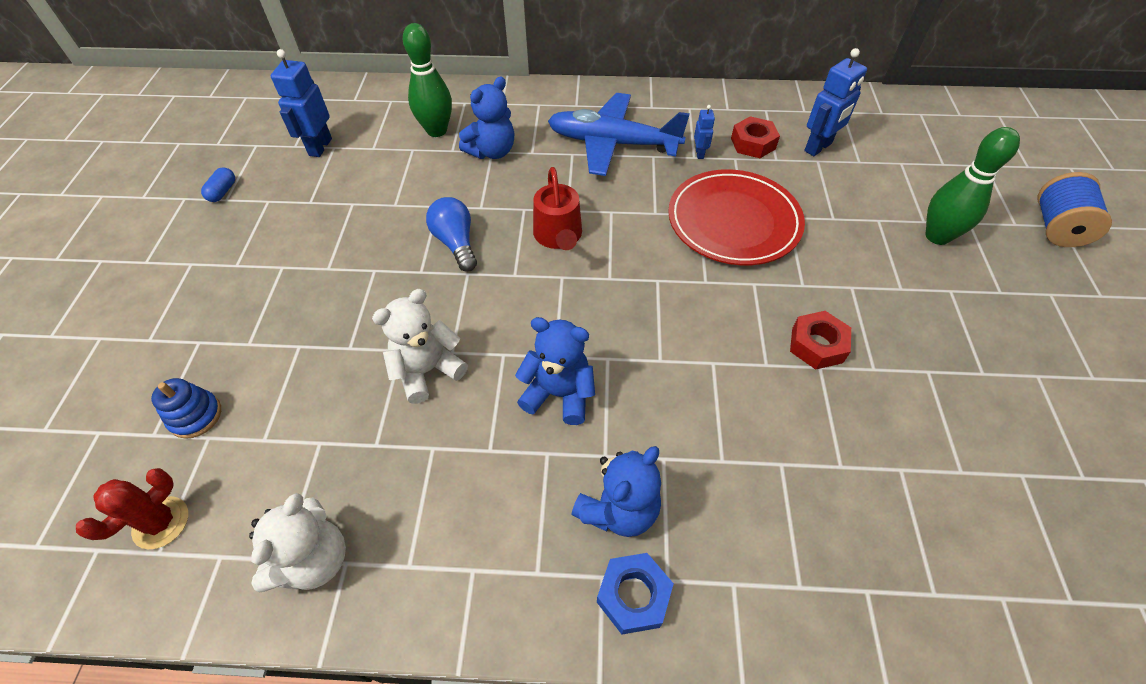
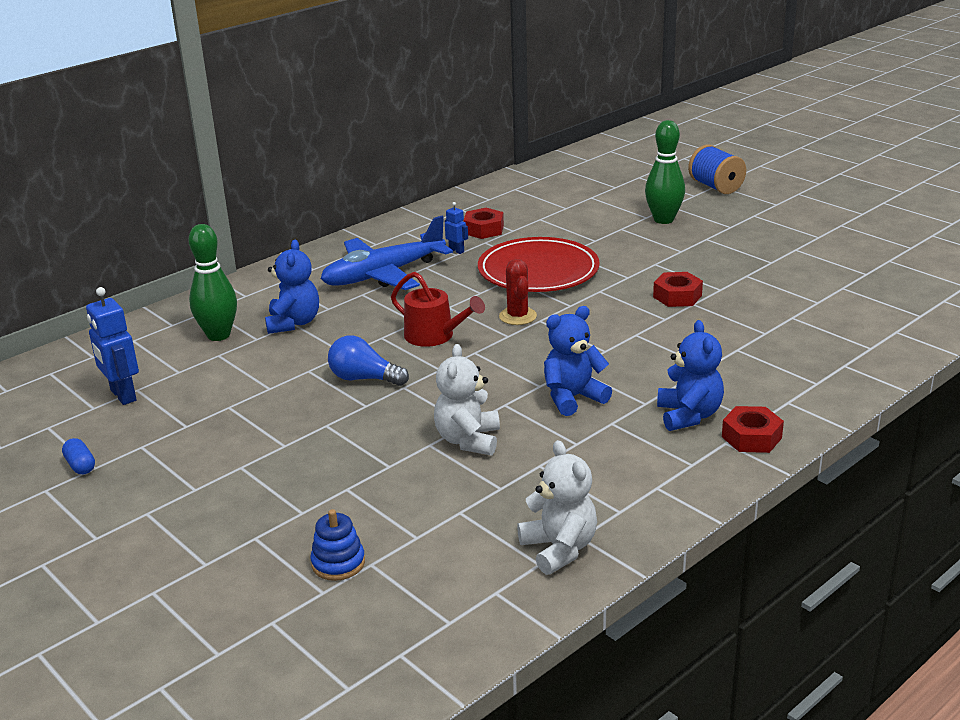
camera: 45 degrees left, 25 degrees down
(161, 522) = (422, 612): red cactus -> red cactus (517, 316)
(633, 595) = (751, 437): blue nut -> red nut
(818, 147) = (529, 212): blue robot -> none

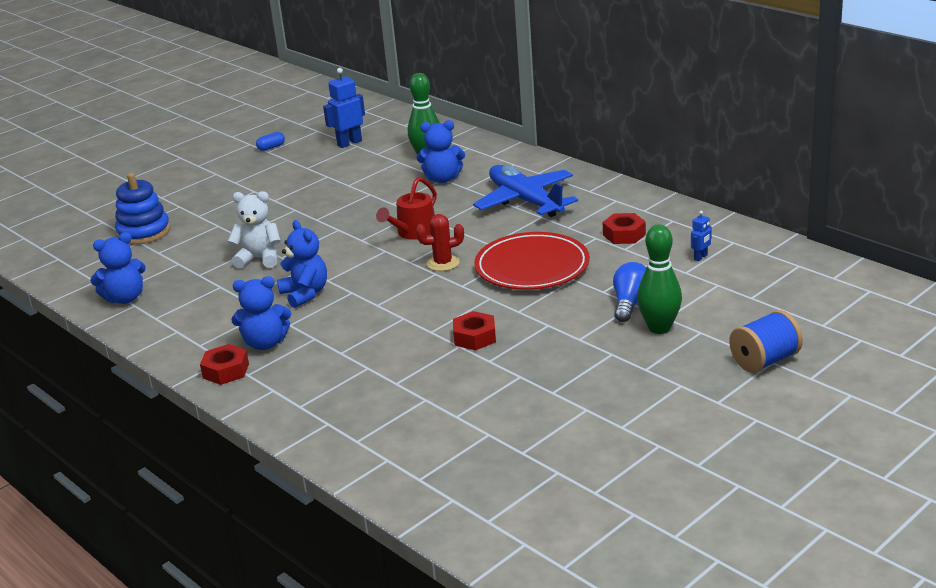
camera: 90 degrees right, 0 degrees up
(338, 563) = (144, 232): blue stacking toy -> blue stacking toy, size x1.67
(364, 379) = (353, 214): blue light bulb -> blue light bulb (630, 303)
(456, 251) = (575, 226): blue robot -> blue robot (700, 257)
(559, 549) = (125, 298): white teddy bear -> blue teddy bear

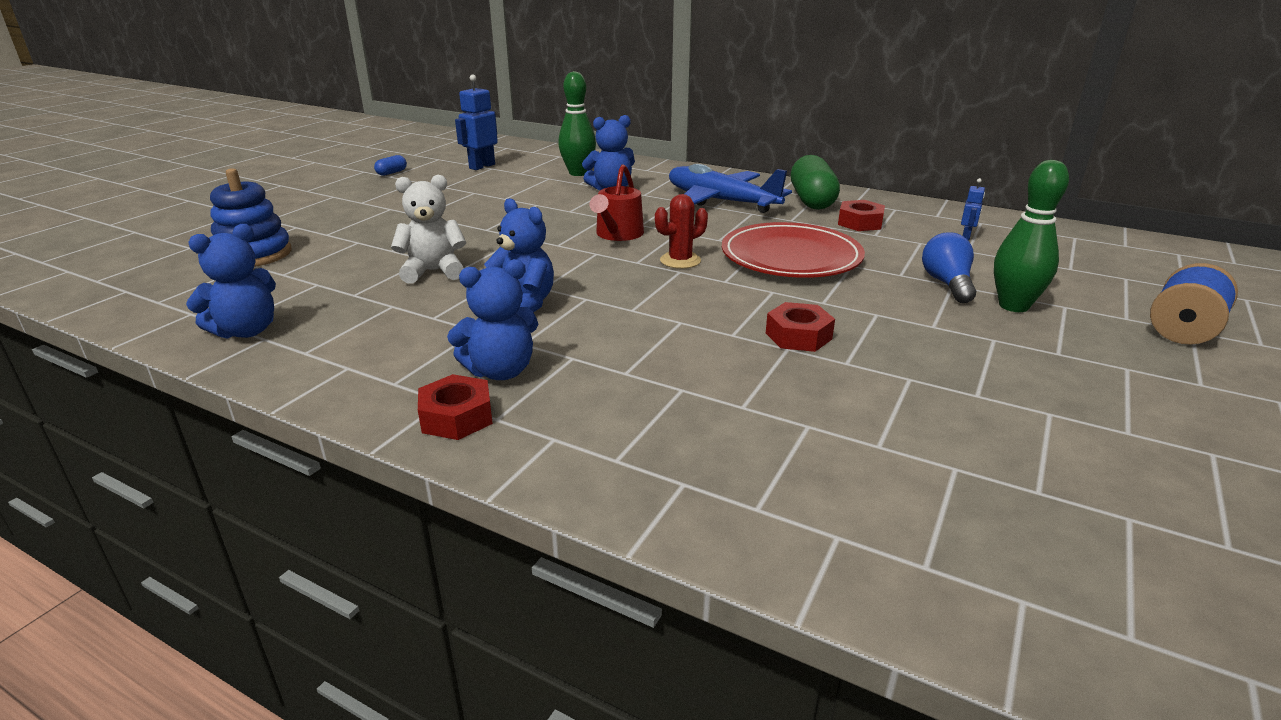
camera: 20 degrees left, 0 degrees up
(607, 205) = (812, 200): none -> green capsule

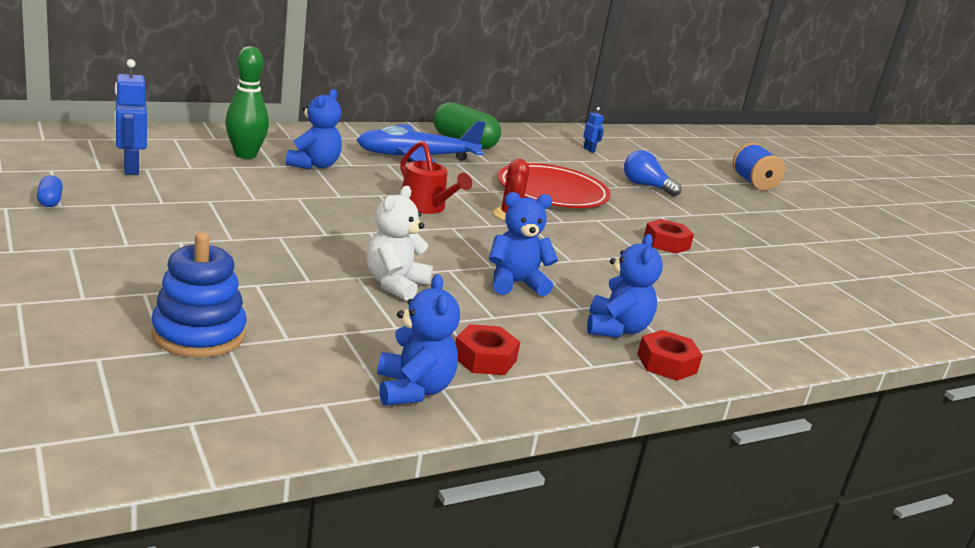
camera: 60 degrees left, 5 degrees down
(860, 223) = (526, 154): red nut -> red nut (485, 358)
(1013, 306) = (690, 190): green bowling pin -> none

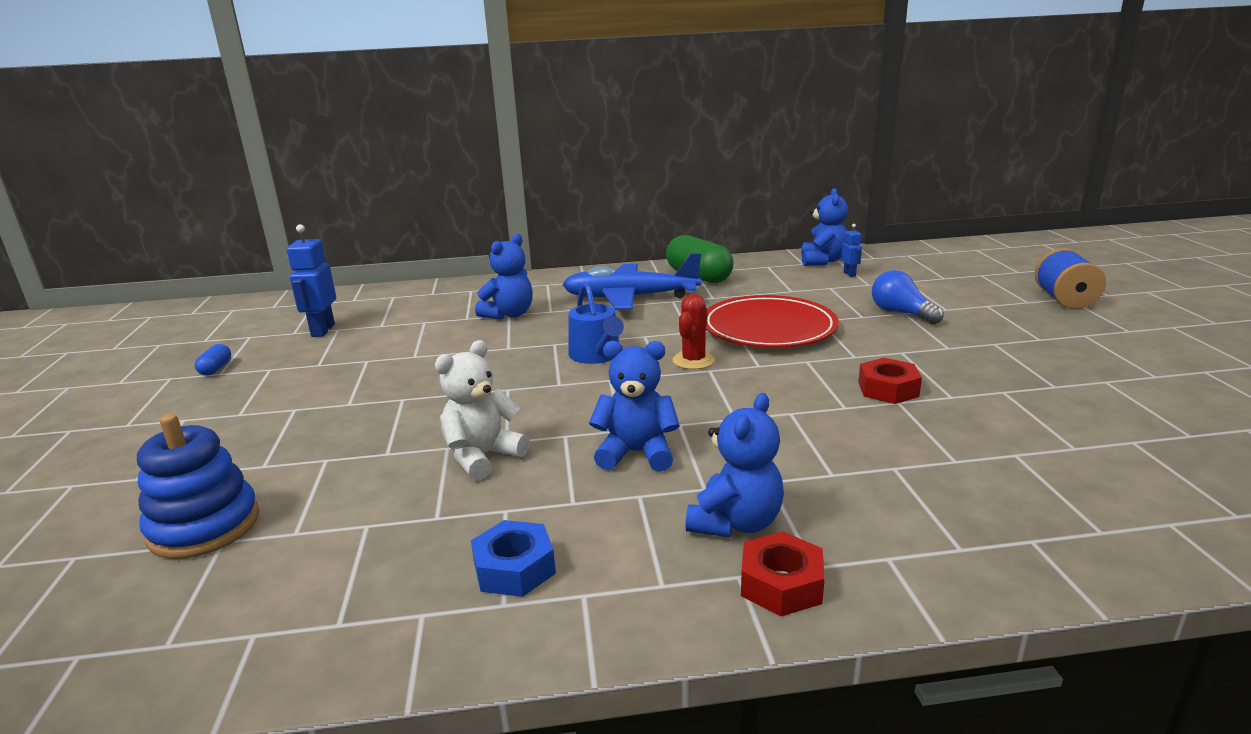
camera: 25 degrees right, 0 degrees up
(245, 155) = (447, 308): green bowling pin -> none
(413, 390) = (381, 617): blue teddy bear -> blue teddy bear (823, 261)
(426, 207) = (596, 355): red watering can -> blue watering can
(485, 358) = (514, 568): red nut -> blue nut

